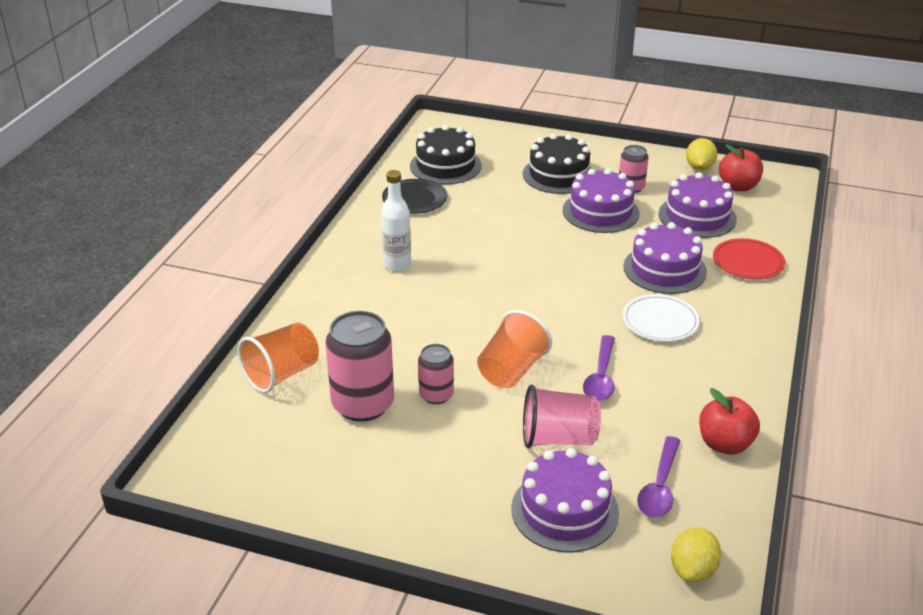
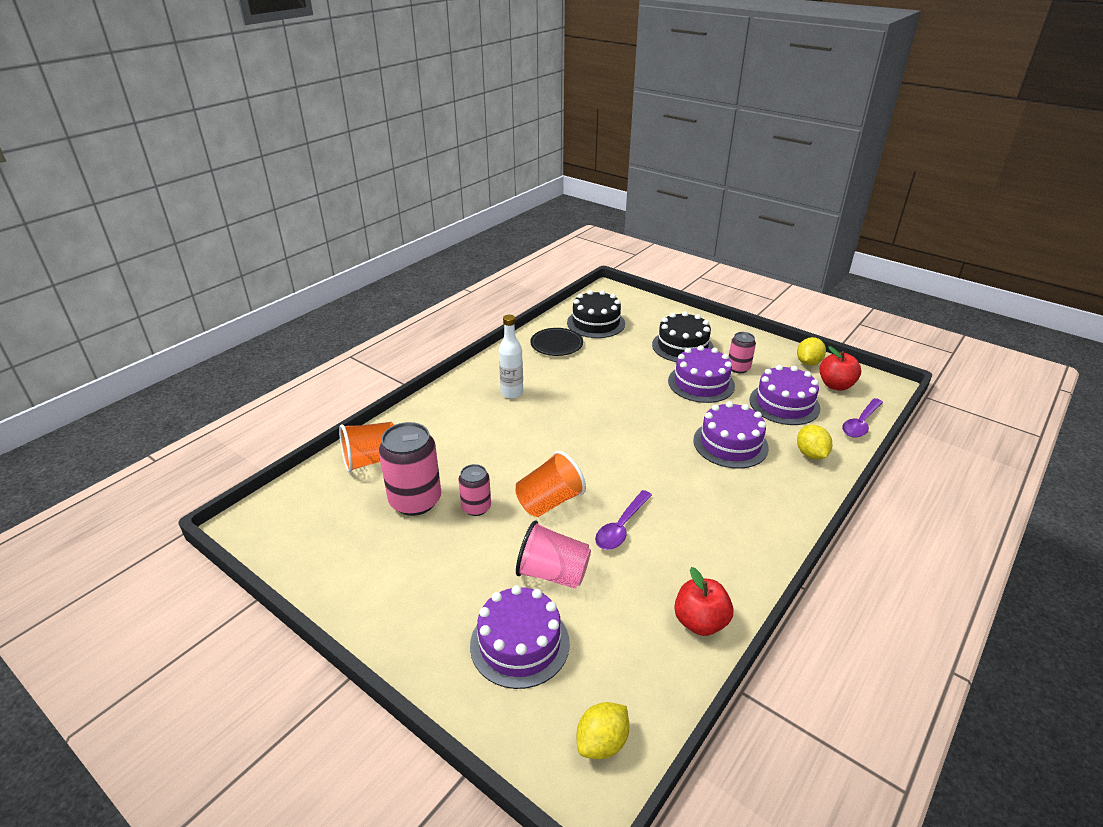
camera: 20 degrees right, 0 degrees up
(659, 486) = (617, 646): purple spoon -> purple spoon (860, 423)
(660, 321) = (701, 489): white plate -> none
(748, 262) = (811, 454): red plate -> yellow lemon

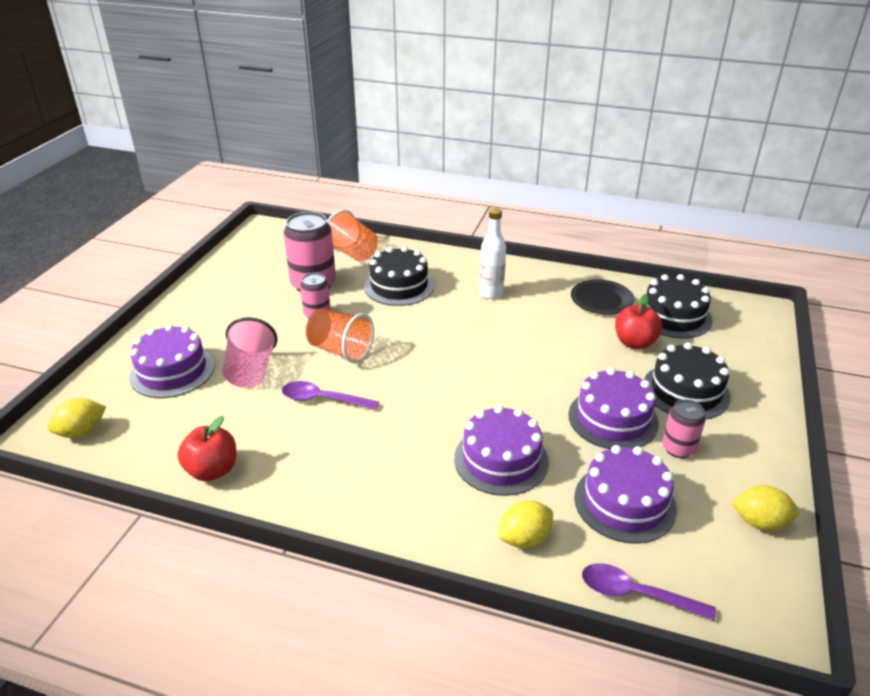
camera: 70 degrees right, 0 degrees up
(462, 442) = (399, 286): none -> black cake
(602, 742) = (82, 432): yellow lemon -> yellow lemon turned 60 degrees counterclockwise
(835, 385) = (721, 559): red apple -> red apple (634, 343)

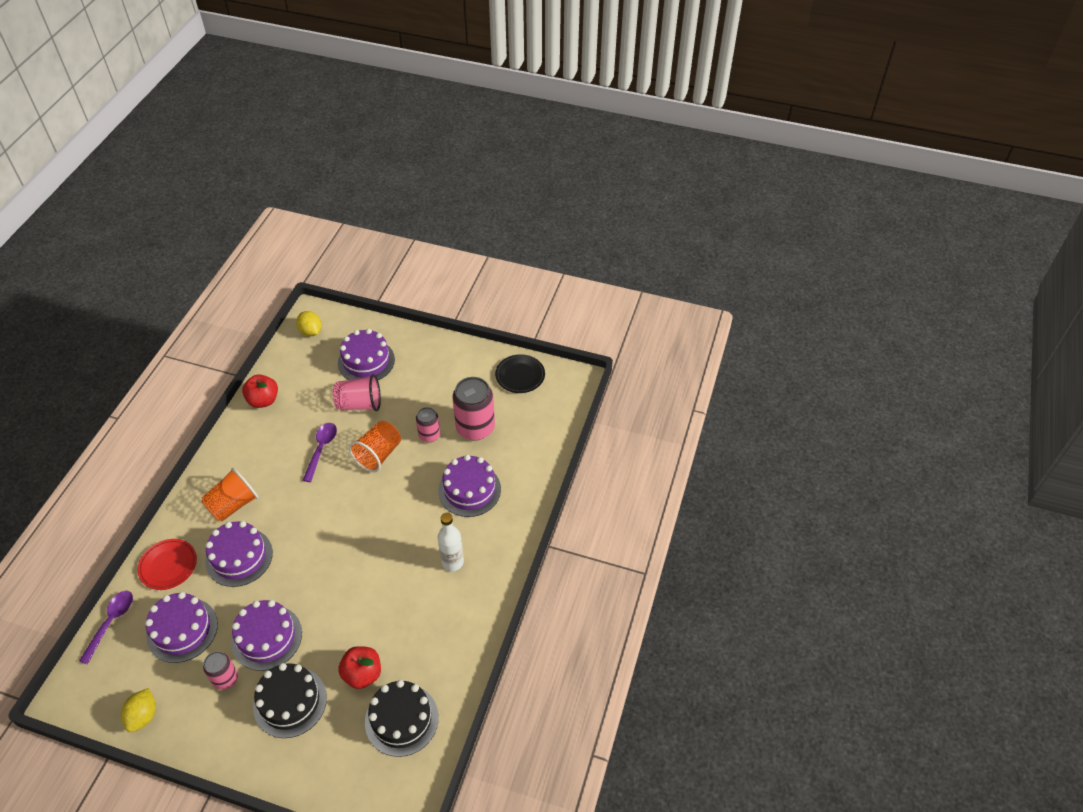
camera: 90 degrees right, 15 degrees up
(352, 253) = (529, 451): orange cup -> orange cup (233, 505)
(399, 286) = (469, 490): black cake -> purple cake
(524, 538) = (168, 566): yellow lemon -> red plate
(601, 300) = (435, 657): black plate -> black plate (520, 375)

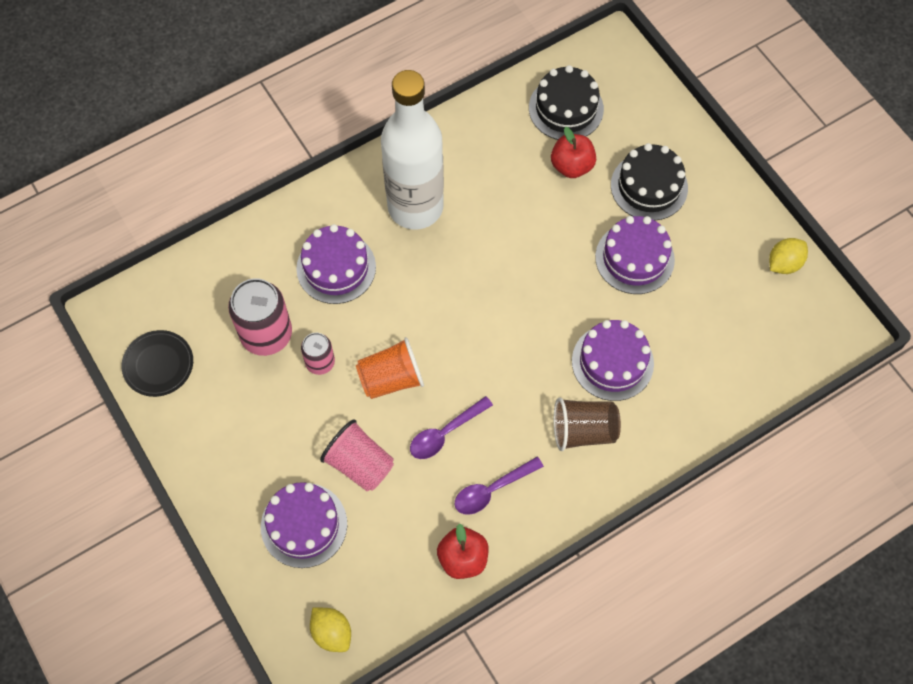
camera: 140 degrees left, 15 degrees up
(111, 623) = (775, 380): purple spoon -> purple spoon (492, 490)
(168, 566) = (689, 405): red plate -> none
(182, 630) = (709, 322): purple cake -> none
(225, 678) = (694, 246): pink can -> none
(233, 505) = (583, 431): orange cup -> brown cup
(311, 331) = (332, 632): yellow lemon -> yellow lemon turned 45 degrees counterclockwise
(452, 562) = (415, 207): white bottle -> white bottle, size x2.14

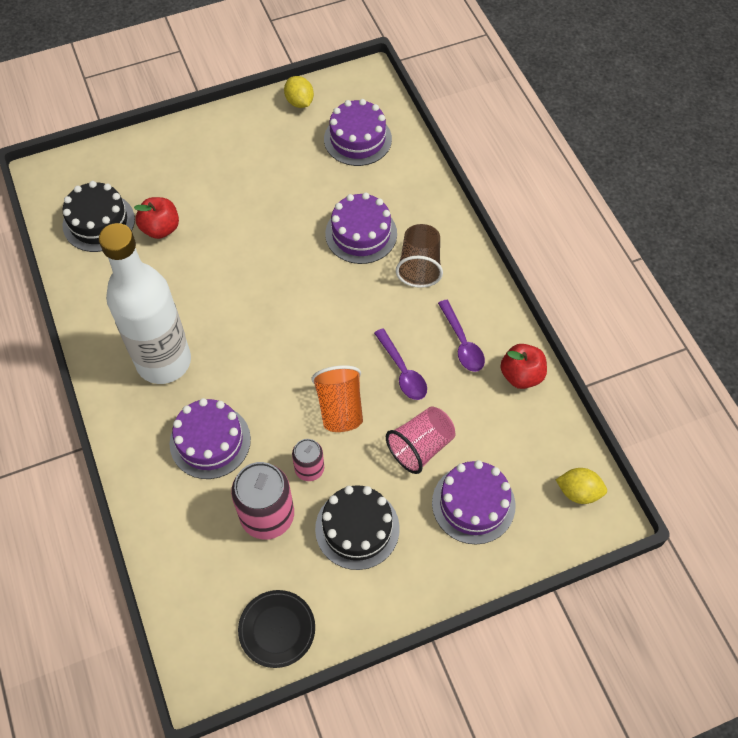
camera: 80 degrees left, 5 degrees down
(332, 632) = (578, 492): yellow lemon -> yellow lemon turned 45 degrees clockwise
(634, 258) = (267, 200): purple cake -> purple cake (357, 139)
(649, 186) = (200, 176): black cake -> black cake (357, 528)

